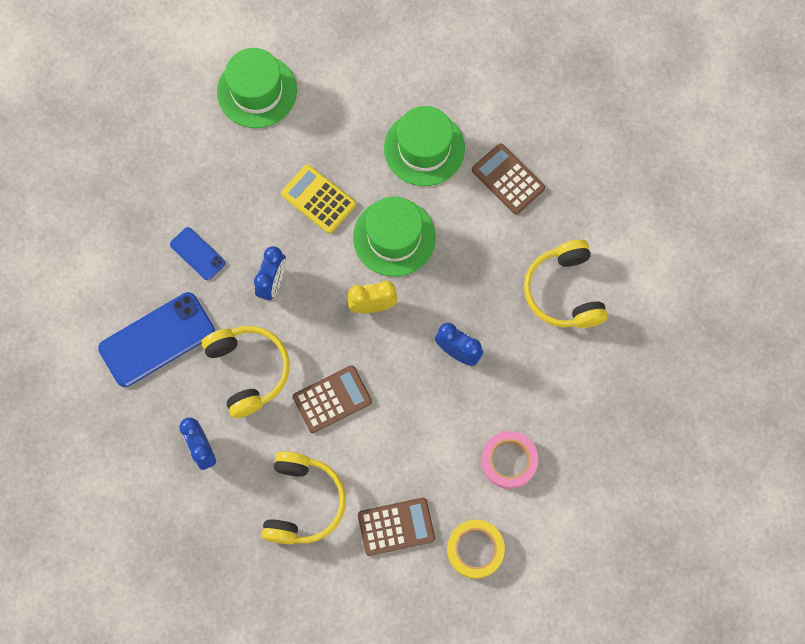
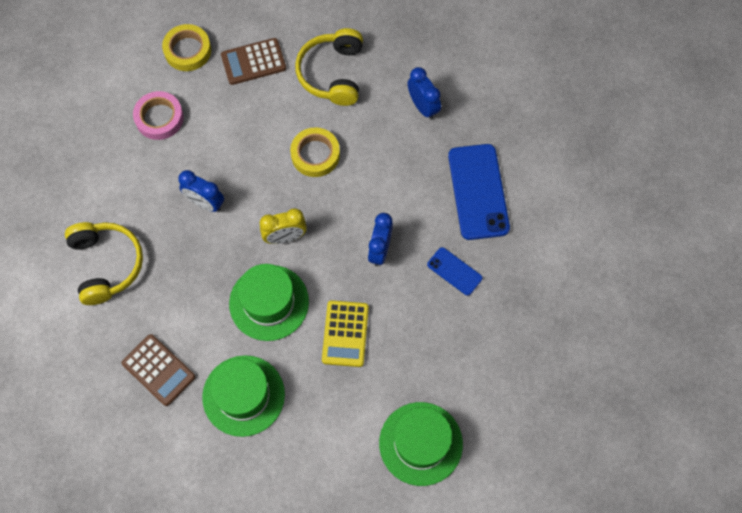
camera: 175 degrees right, 5 degrees down
(157, 339) = (478, 192): blue phone -> blue phone turned 60 degrees counterclockwise
(248, 371) = (392, 172): yellow headphones -> none
(318, 199) = (345, 334): yellow calculator -> yellow calculator turned 60 degrees clockwise
(332, 399) = (315, 154): brown calculator -> yellow tape

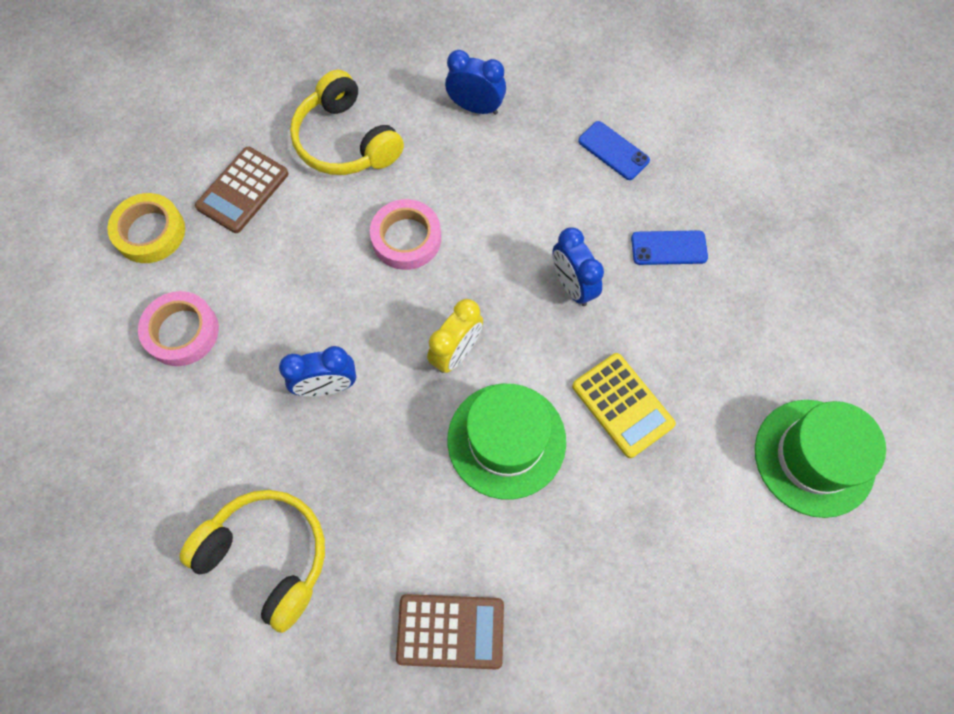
camera: 40 degrees left, 0 degrees up
(243, 395) = (578, 573): green hat -> none
(315, 154) = (406, 238): yellow tape -> pink tape
(478, 192) = (613, 151): blue phone -> blue phone, size x0.52

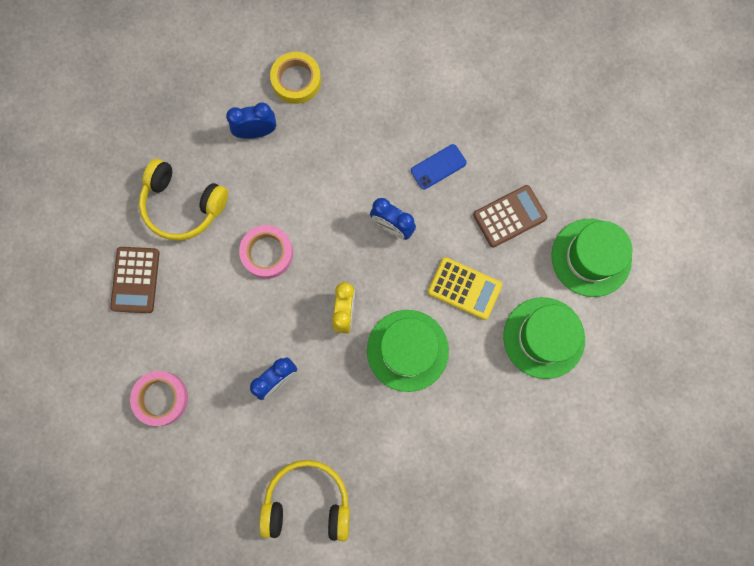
camera: 30 degrees left, 10 degrees up
(150, 232) = (92, 344): yellow tape -> yellow tape (296, 80)
(450, 631) = (439, 480): brown calculator -> brown calculator (509, 216)
(613, 151) = (366, 115): blue phone -> none
(695, 524) = (544, 337): none -> green hat

